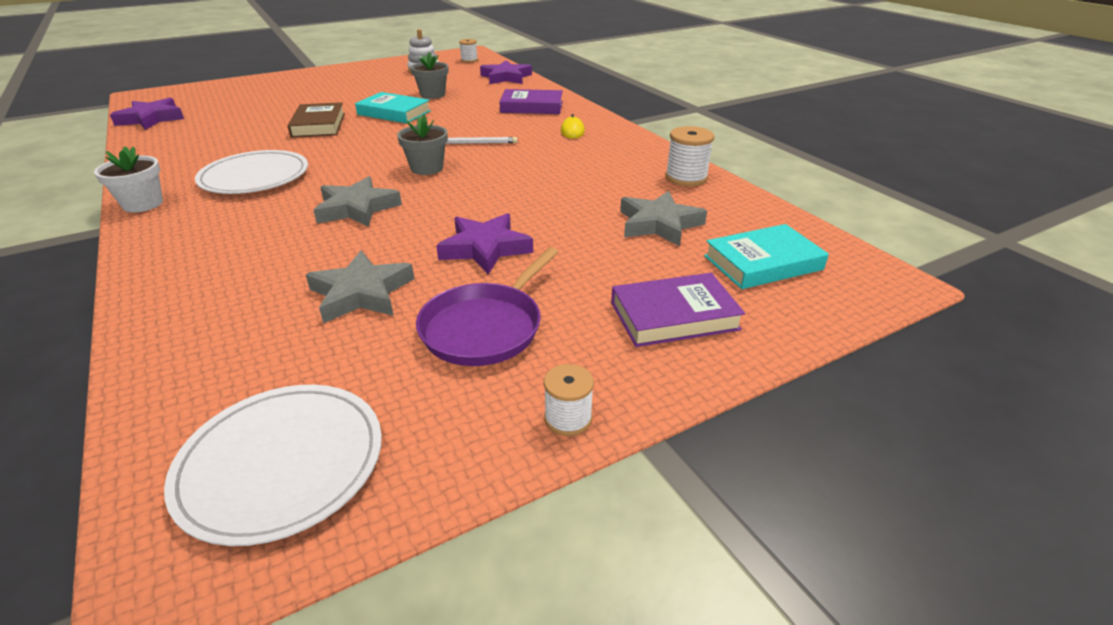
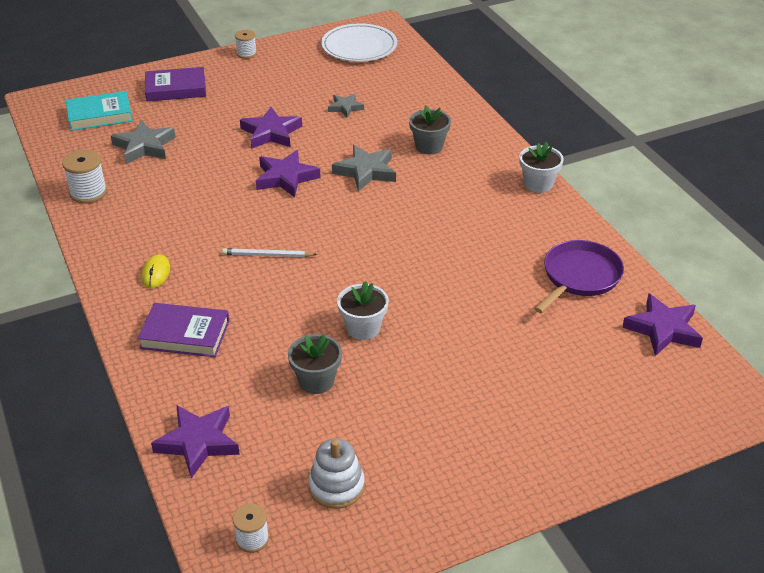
camera: 175 degrees left, 5 degrees up
(255, 177) = (468, 213): white plate -> none
(318, 125) = (447, 302): brown book -> none
(361, 293) = (345, 107): grey star -> grey star, size x0.60
(394, 113) = (363, 328): turquoise book -> white flower pot
(427, 168) = (315, 217): grey flower pot -> grey flower pot (429, 146)
(460, 199) = (286, 177): none -> purple star
(485, 327) = (277, 87): purple pan -> purple pan (579, 277)

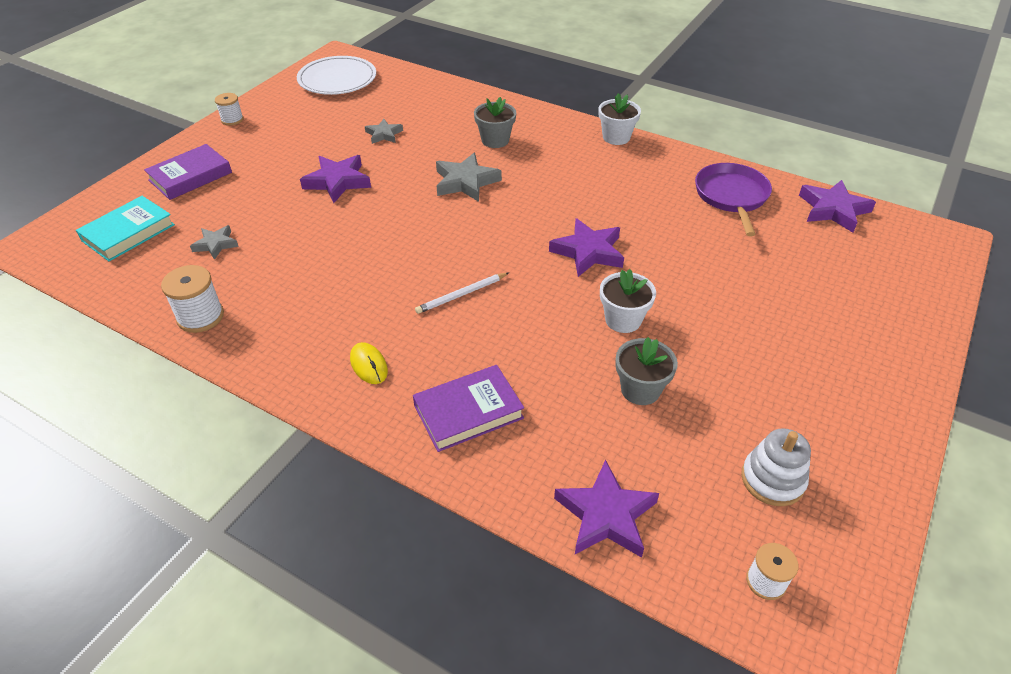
camera: 35 degrees left, 5 degrees up
(144, 146) = (216, 244): grey star -> grey star, size x0.60
(286, 177) = (398, 216): purple star -> purple star (588, 252)

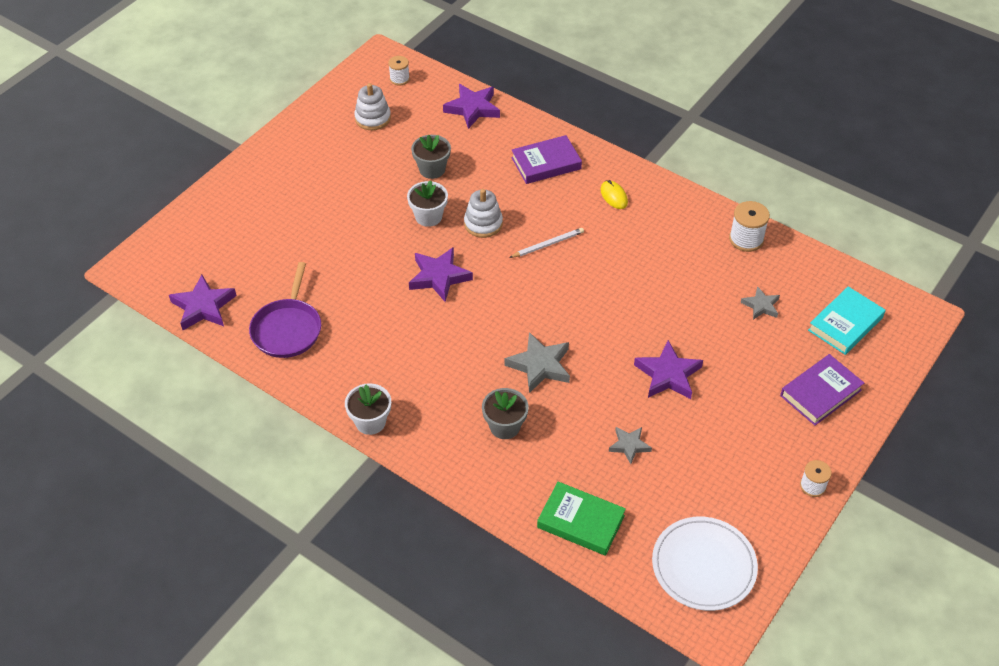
camera: 175 degrees left, 5 degrees up
(428, 94) = (580, 521): none -> green book
(548, 315) = (483, 224): none -> white stacking toy

